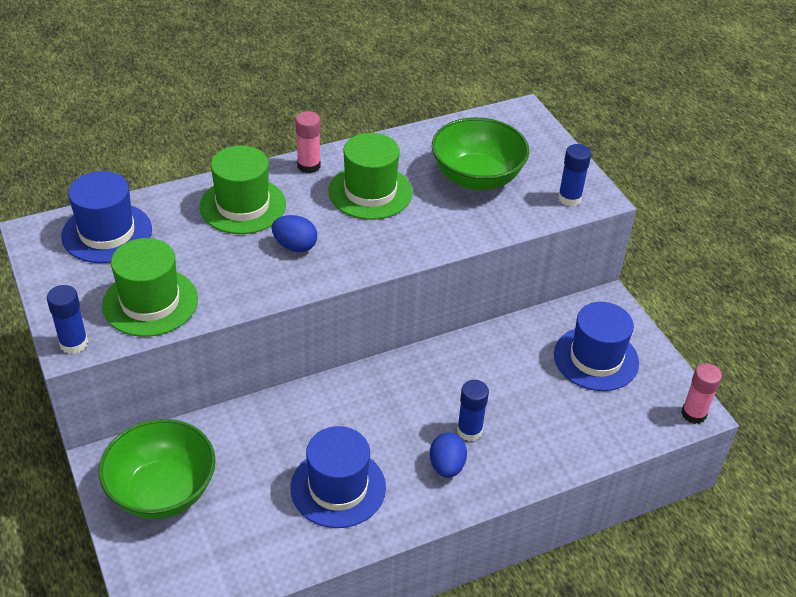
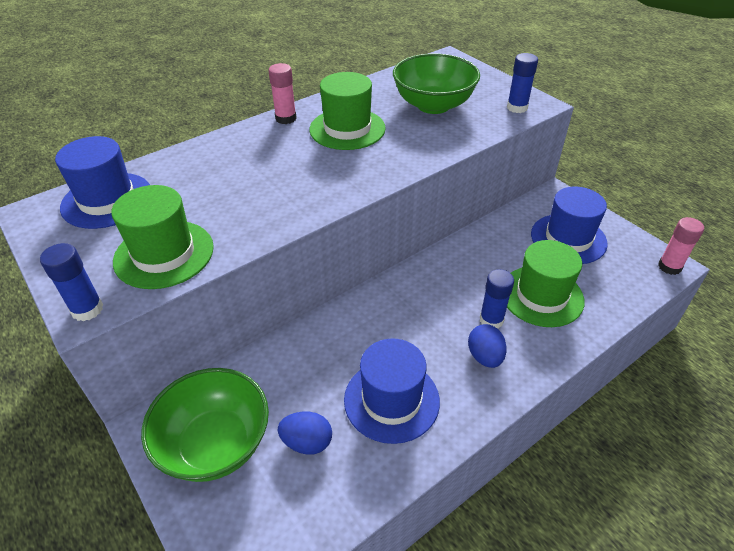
camera: 10 degrees left, 0 degrees up
(243, 205) = (235, 157): green hat -> green hat (541, 296)
(295, 246) = (295, 181): blue egg -> blue egg (307, 442)

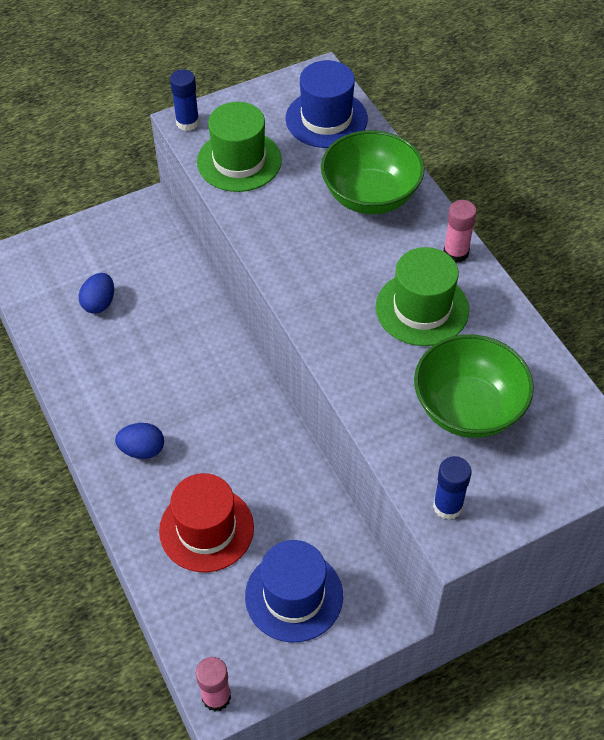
camera: 100 degrees right, 10 degrees up
(215, 444) = (118, 247): green bowl -> green bowl (370, 196)
(391, 400) = (119, 365): blue hat -> none
(491, 320) = (186, 469): blue glue stick -> none
(541, 296) = (206, 529): green hat -> red hat

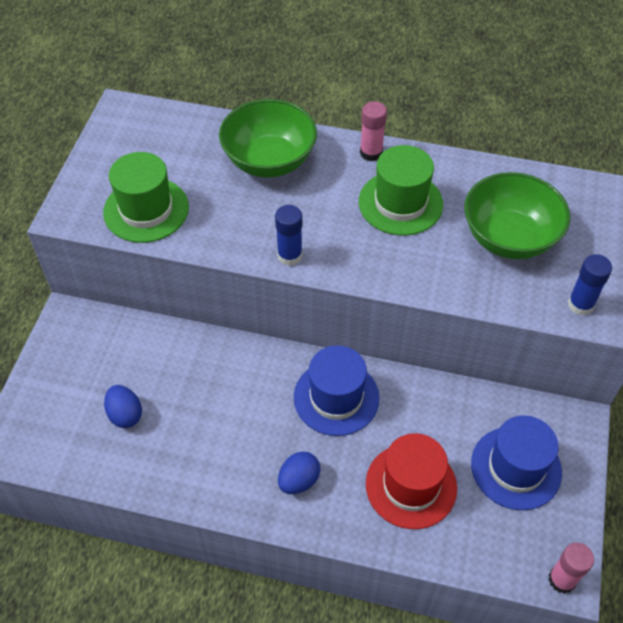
camera: 50 degrees left, 0 degrees up
(187, 122) = (67, 214): blue glue stick -> blue glue stick (289, 255)
(326, 119) = (168, 134): blue hat -> blue hat (336, 397)

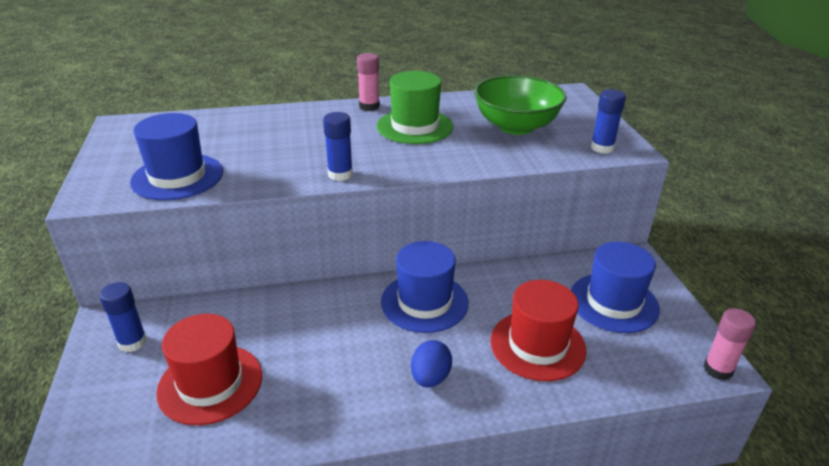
camera: 25 degrees left, 20 degrees down
(81, 348) = (132, 342): none -> blue glue stick
(125, 414) = (210, 383): blue egg -> red hat
(146, 210) = (177, 177): green hat -> blue hat
(269, 161) = (283, 126): green bowl -> none

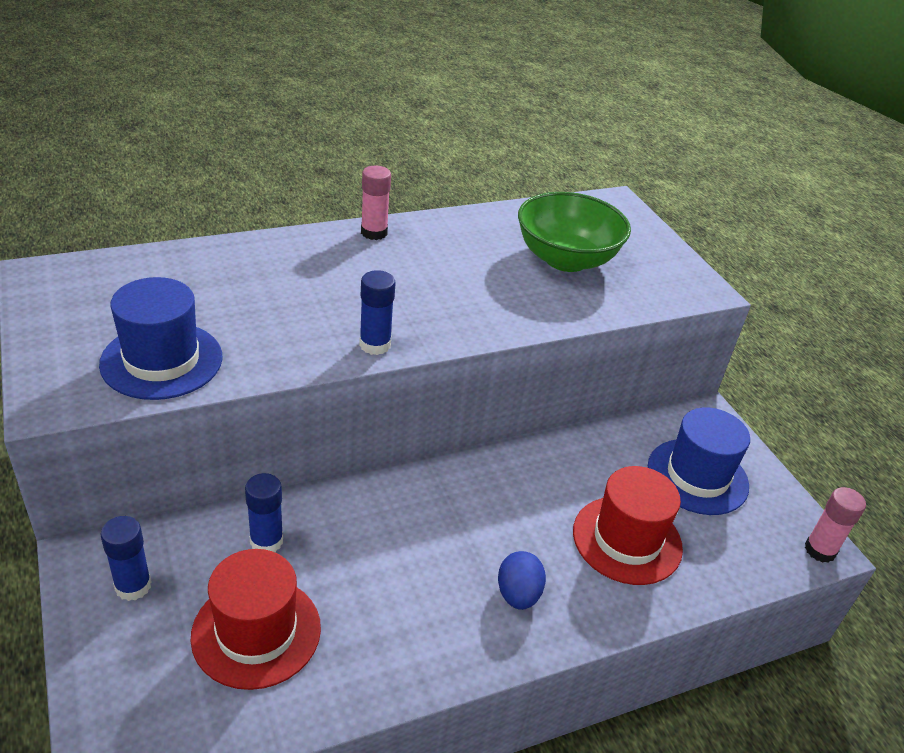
camera: 15 degrees left, 5 degrees up
(415, 126) = (443, 264): green hat -> none
(424, 302) = (484, 495): blue hat -> none
(602, 148) = (673, 288): blue glue stick -> blue glue stick (266, 541)

